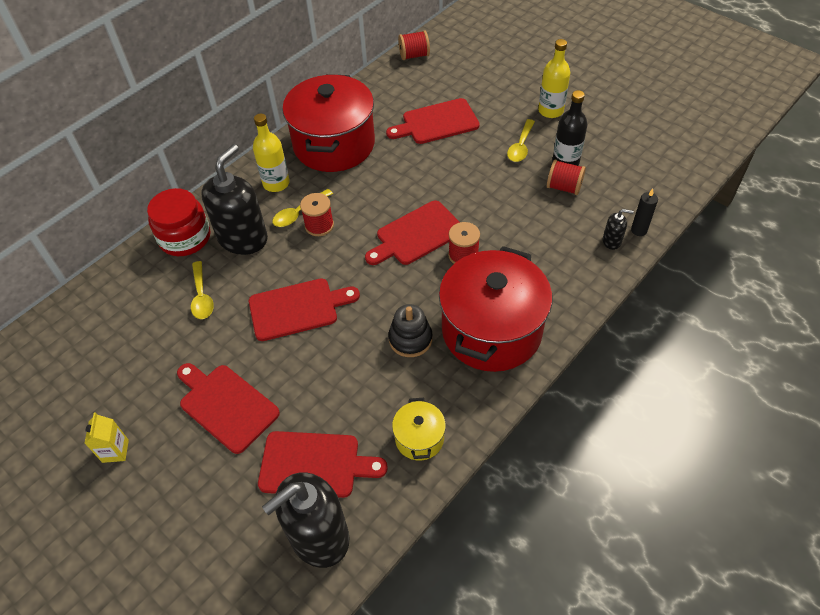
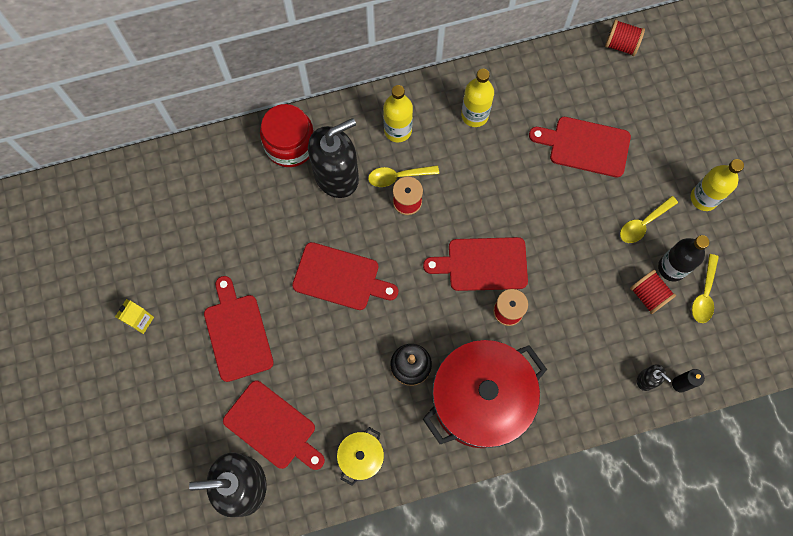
camera: 30 degrees right, 20 degrees up
(202, 296) = (272, 216): yellow spoon -> yellow spoon (704, 294)
(334, 144) = (474, 115): red pot -> yellow bottle

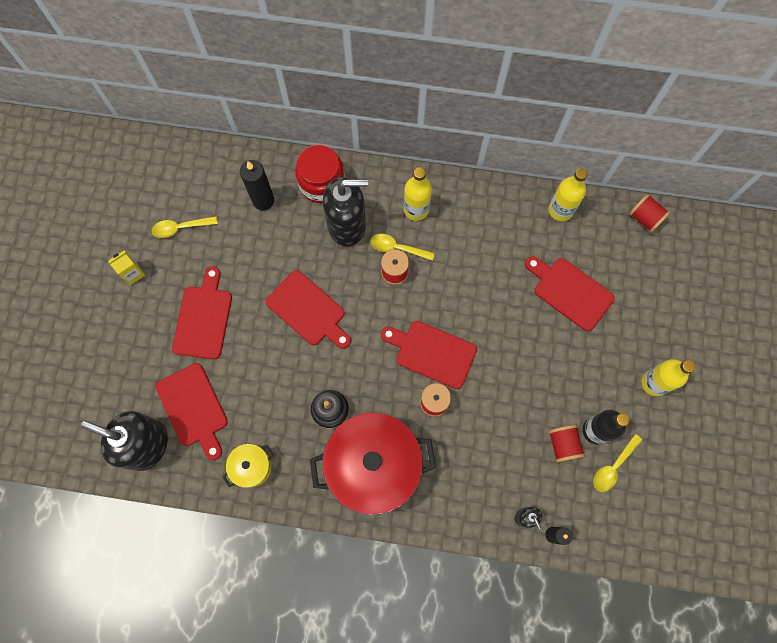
camera: 25 degrees right, 0 degrees up
(239, 187) = (263, 200): none -> black candle
(474, 115) = (487, 224): yellow bottle -> yellow bottle (560, 210)
(643, 223) = (589, 381): yellow spoon -> yellow spoon (180, 228)

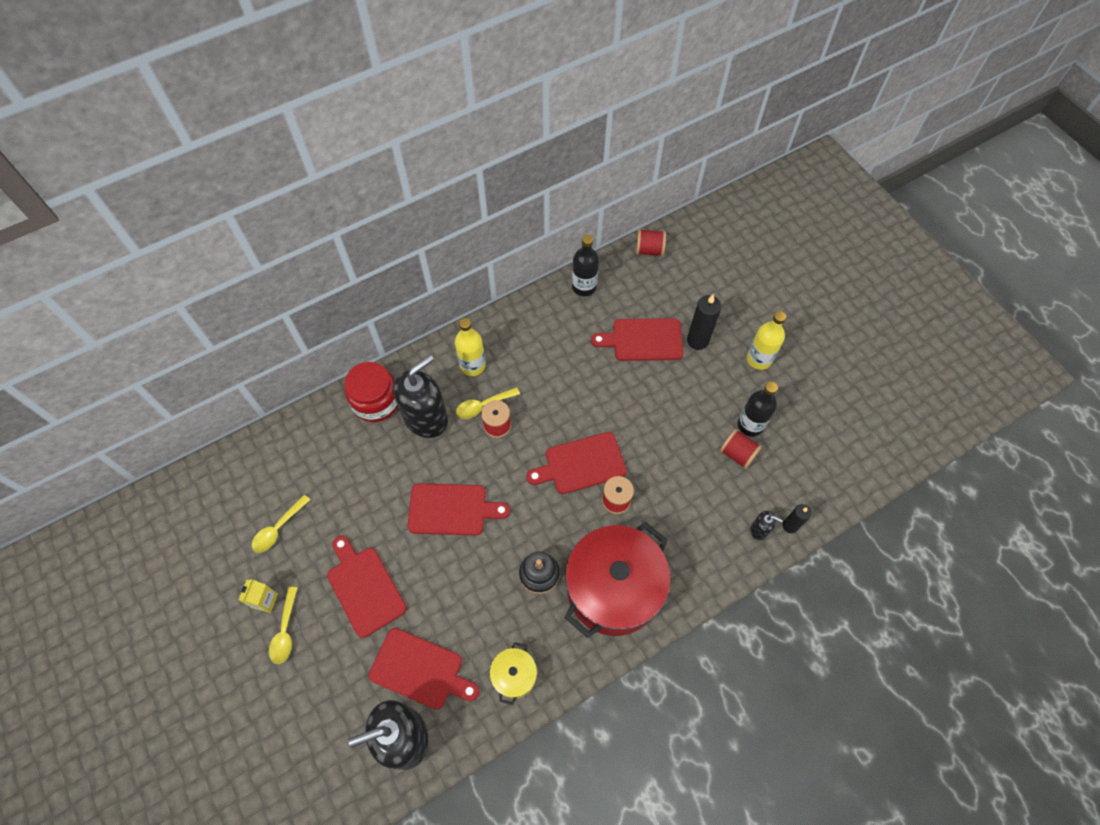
camera: 40 degrees left, 10 degrees down
(263, 200) = (336, 451): black candle -> black candle (697, 340)
(560, 210) = (584, 287): yellow bottle -> black bottle
(613, 467) = (786, 441): yellow spoon -> yellow spoon (285, 631)

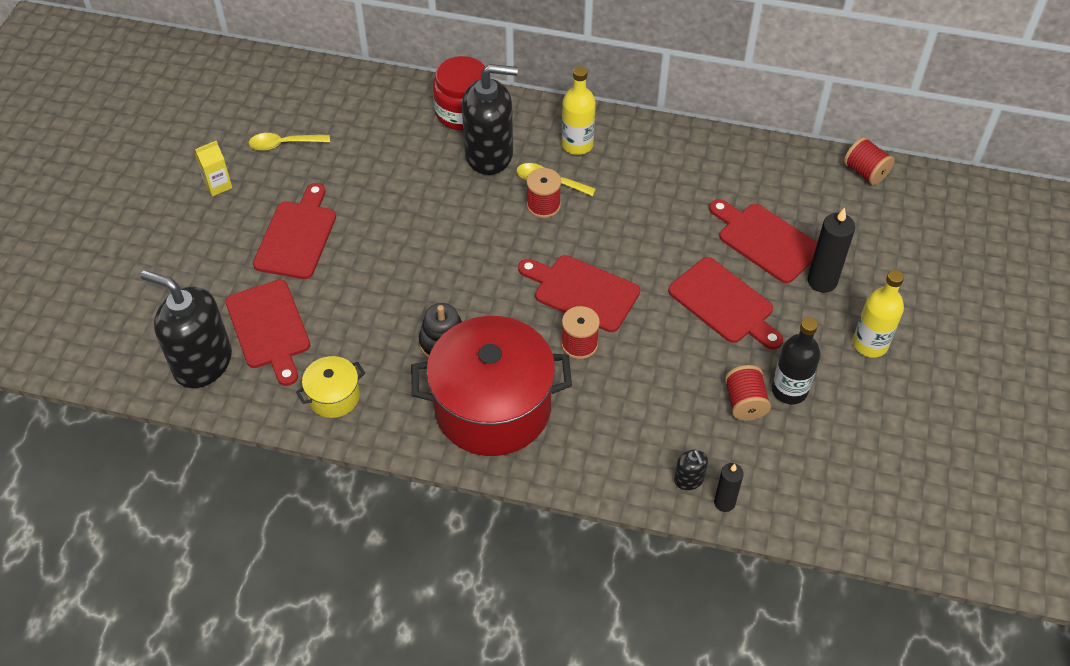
camera: 45 degrees right, 10 degrees down
(285, 631) = (207, 217): yellow spoon -> none
(452, 509) = (430, 237): red cutting board -> red cutting board (724, 303)
(584, 287) = (758, 157): black bottle -> none

